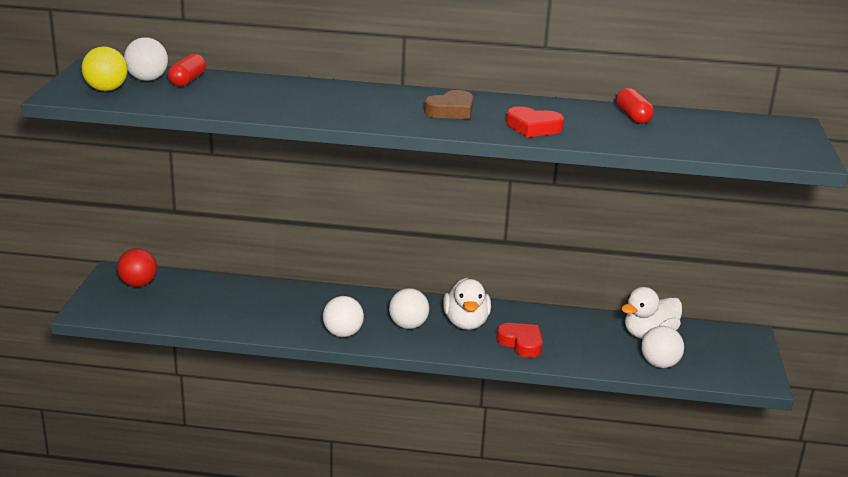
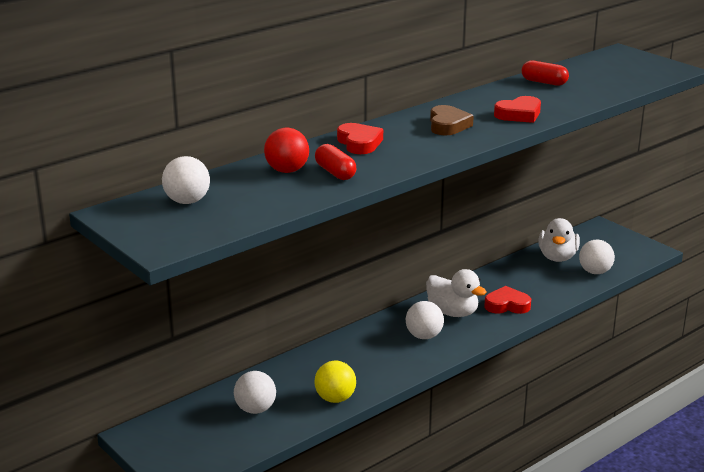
camera: 45 degrees left, 0 degrees up
(106, 89) = (183, 225): yellow ball -> yellow ball (335, 398)
(138, 284) = (175, 430): red ball -> red ball (287, 170)
(187, 80) = (220, 187): red capsule -> red capsule (335, 173)
(343, 334) = (397, 368): white ball -> white ball (255, 409)
(351, 94) = (359, 143): none -> red heart

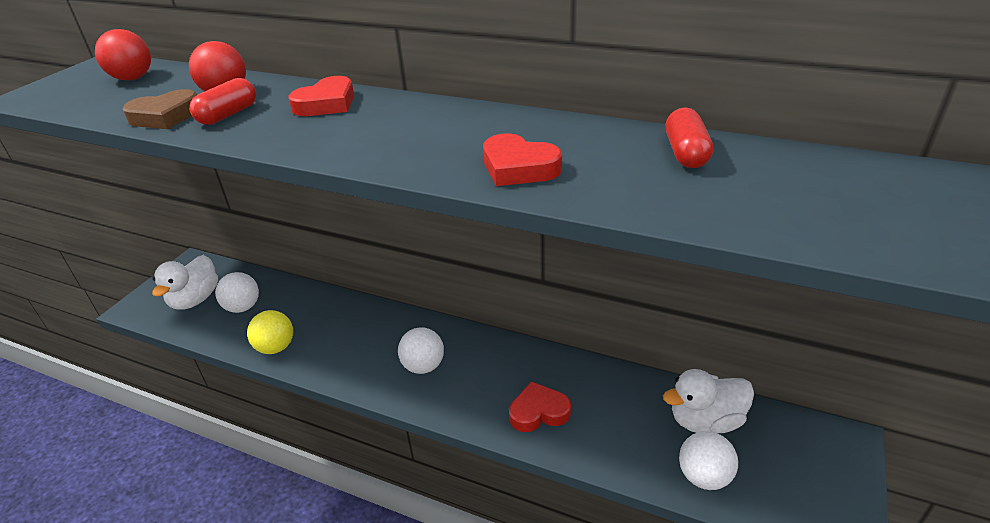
camera: 65 degrees right, 10 degrees up
(187, 201) = (133, 78): white ball -> red ball
(448, 125) = (427, 133): brown heart -> brown heart (165, 116)
(452, 312) = (488, 370): white duck -> white duck (195, 299)
(507, 305) = (538, 412): red heart -> red heart turned 75 degrees counterclockwise

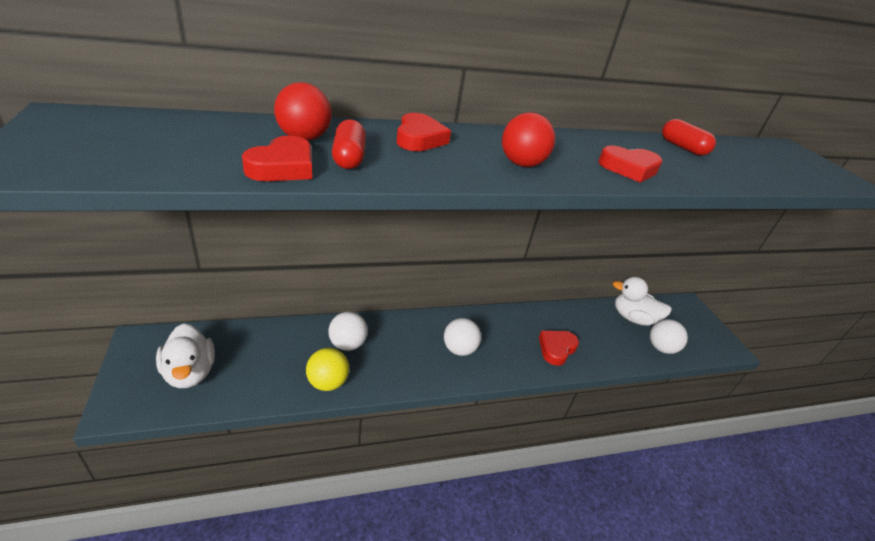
camera: 45 degrees left, 0 degrees up
(133, 78) = (150, 131): red ball -> red ball (521, 164)
(165, 116) = (283, 167): brown heart -> red heart
(243, 307) = (253, 361): white ball -> white ball (347, 344)
(705, 421) = (633, 318): white duck -> white duck turned 75 degrees clockwise

